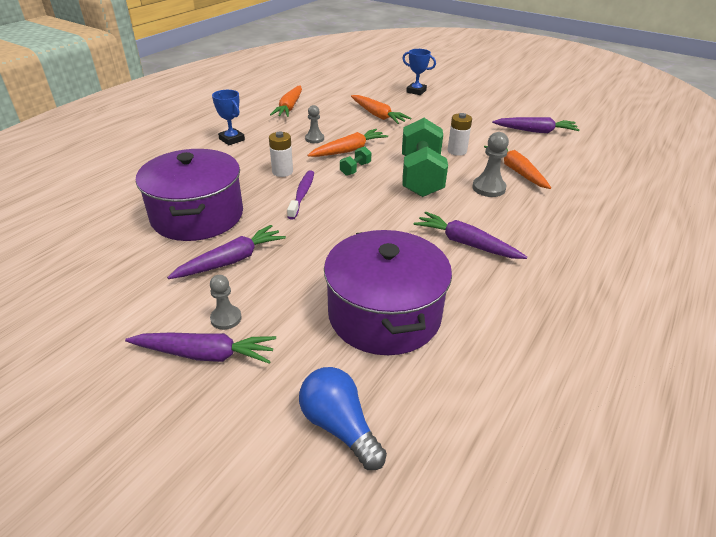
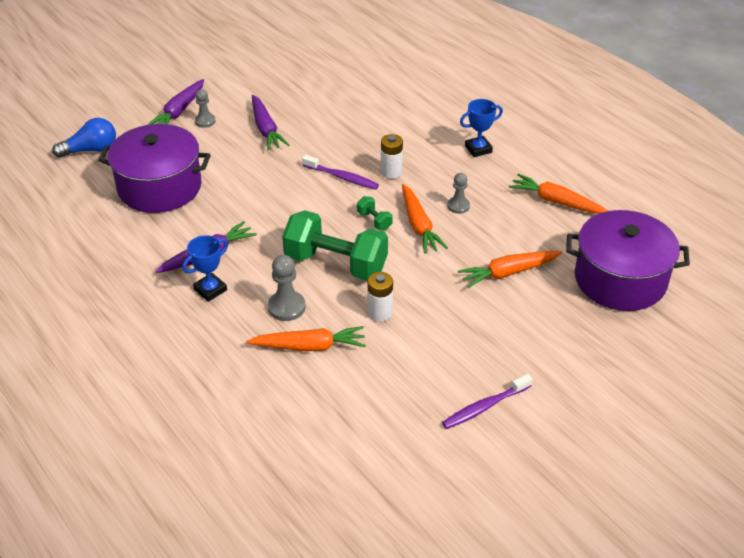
camera: 110 degrees right, 5 degrees up
(197, 216) = (337, 118): purple pot -> purple pot (620, 279)
(416, 91) = (588, 338): blue trophy -> blue trophy (210, 290)
(499, 111) = (484, 407): none -> purple toothbrush
(535, 131) = (403, 417): purple carrot -> none

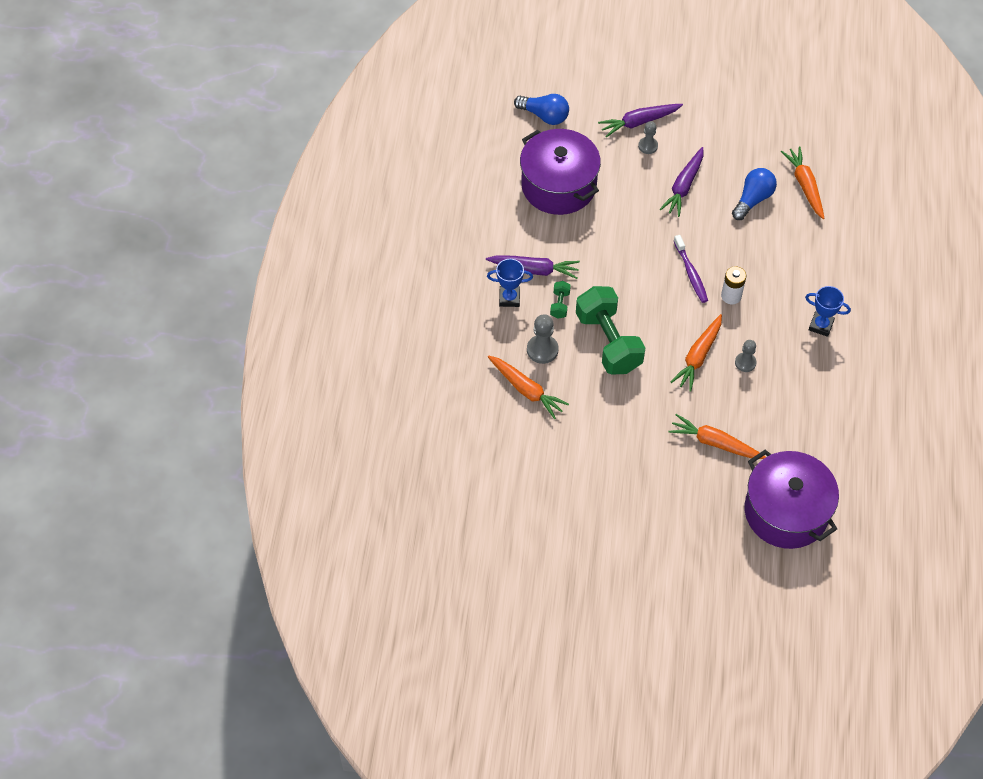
camera: 45 degrees right, 15 degrees up
(329, 107) = (753, 199): none -> blue light bulb
(374, 221) = (672, 328): green dumbbell -> green dumbbell (560, 304)
(380, 313) = (595, 402): white battery -> none
(484, 407) = (584, 519): purple toothbrush -> none
(556, 202) = (822, 416): orange carrot -> orange carrot (804, 186)

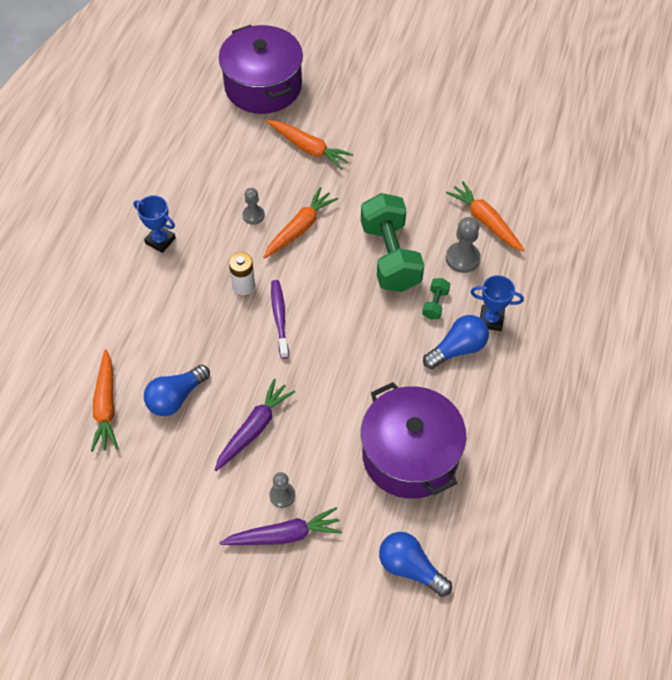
camera: 170 degrees left, 0 degrees up
(534, 270) = (457, 349): purple carrot -> blue light bulb

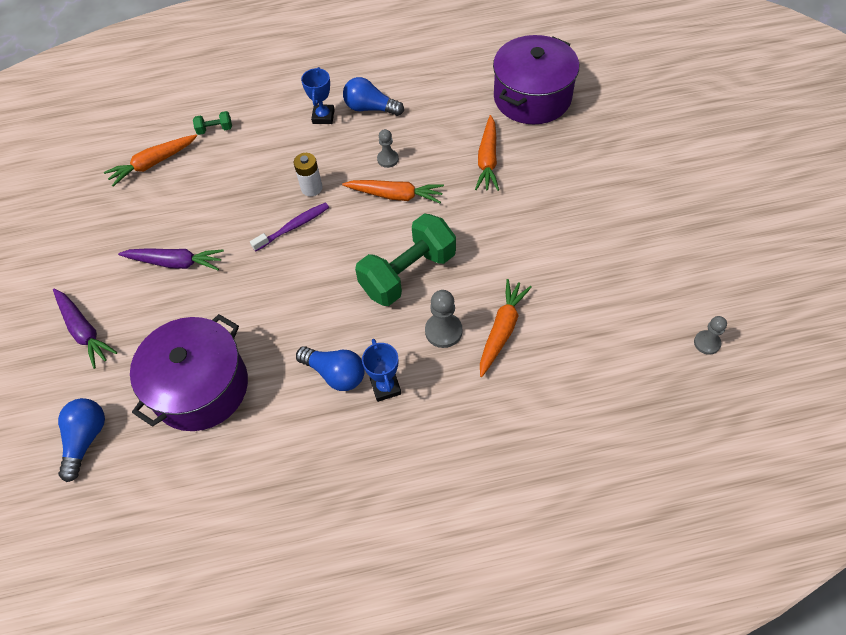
camera: 65 degrees right, 0 degrees up
(176, 397) = (181, 200): blue light bulb -> blue light bulb (370, 108)
(282, 495) = (121, 312): grey pawn -> grey pawn (707, 343)
(435, 304) = (376, 333): green dumbbell -> green dumbbell (215, 129)

